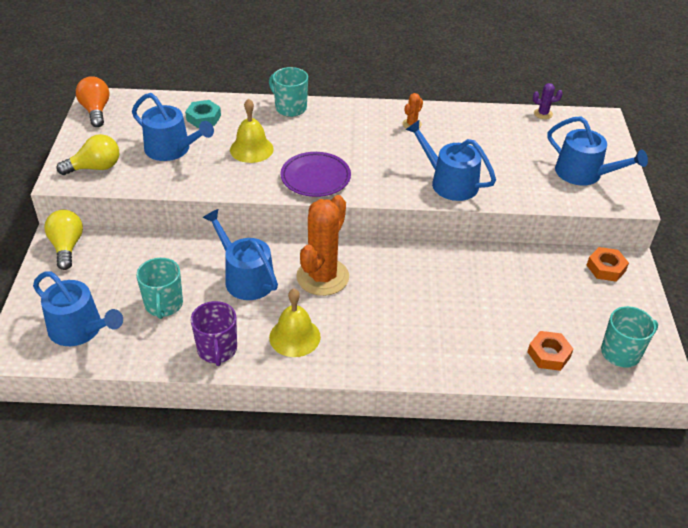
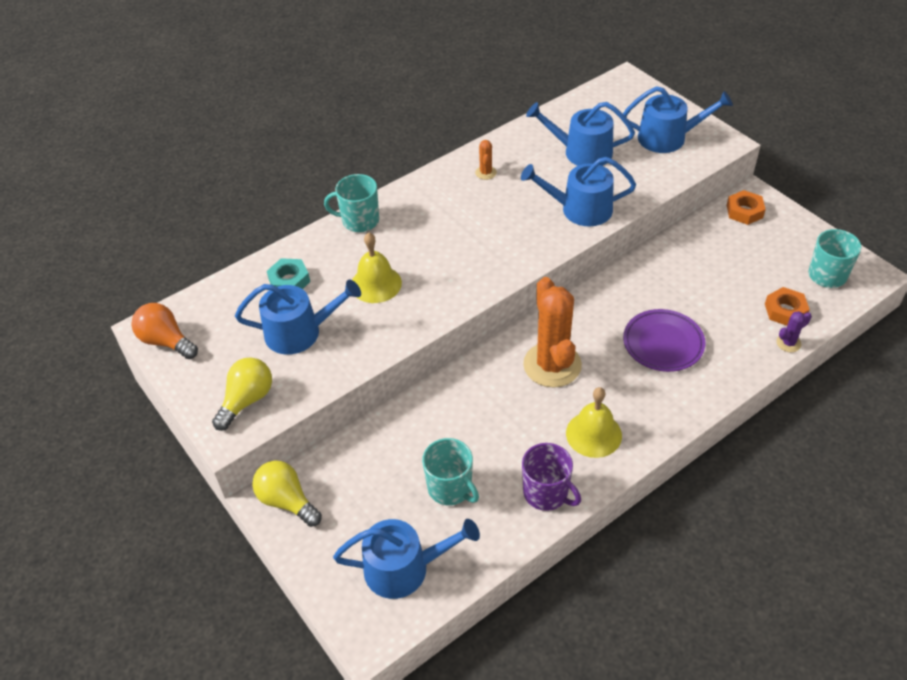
camera: 35 degrees left, 5 degrees up
(245, 277) = (490, 411): blue watering can -> blue watering can (581, 152)
(315, 178) = (467, 275): purple plate -> purple plate (663, 343)
(543, 114) = (577, 100): purple cactus -> purple cactus (788, 343)

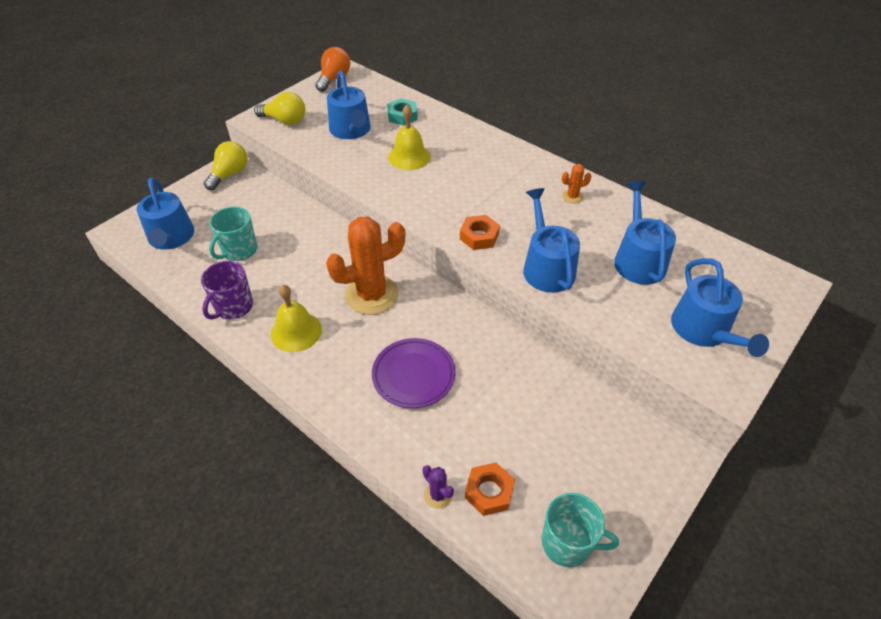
camera: 75 degrees right, 0 degrees up
(359, 220) = (479, 136): turquoise mug -> none
(744, 211) = (649, 444): orange nut -> orange nut (479, 236)

